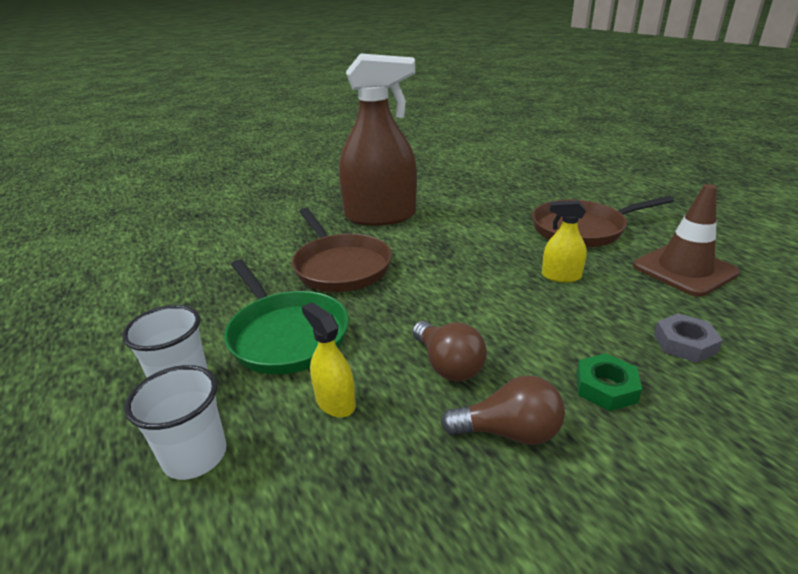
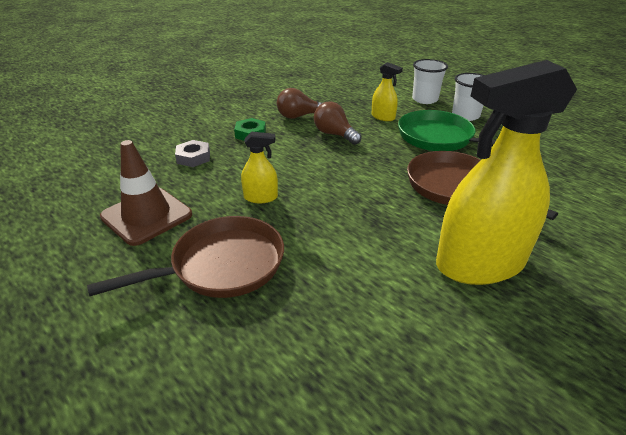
camera: 165 degrees right, 5 degrees up
(380, 216) = (480, 263): brown spray bottle -> yellow spray bottle

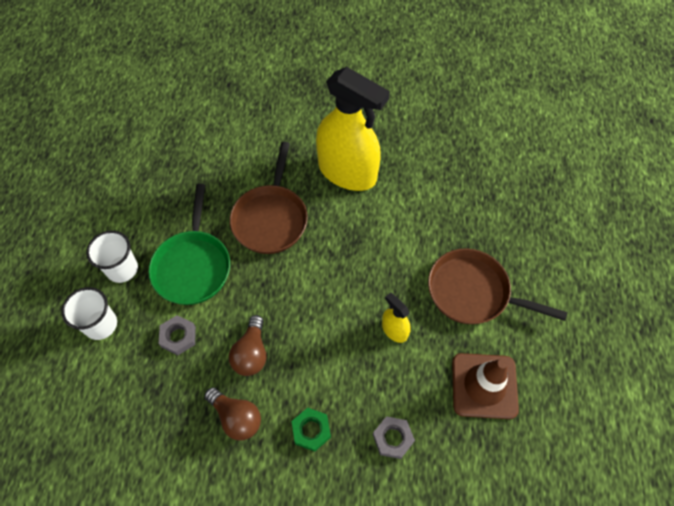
camera: 130 degrees left, 25 degrees up
(383, 117) = (178, 337): yellow spray bottle -> grey nut

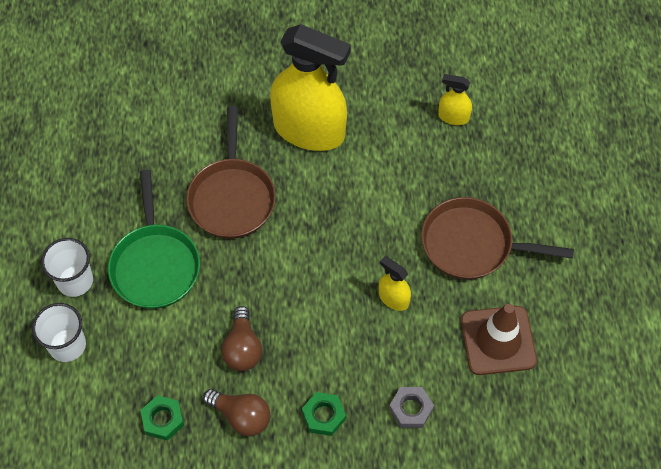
camera: 10 degrees left, 0 degrees up
(166, 408) = (163, 419): none -> green nut
(178, 337) = (158, 344): grey nut -> none
(472, 179) = (453, 117): none -> yellow spray bottle

